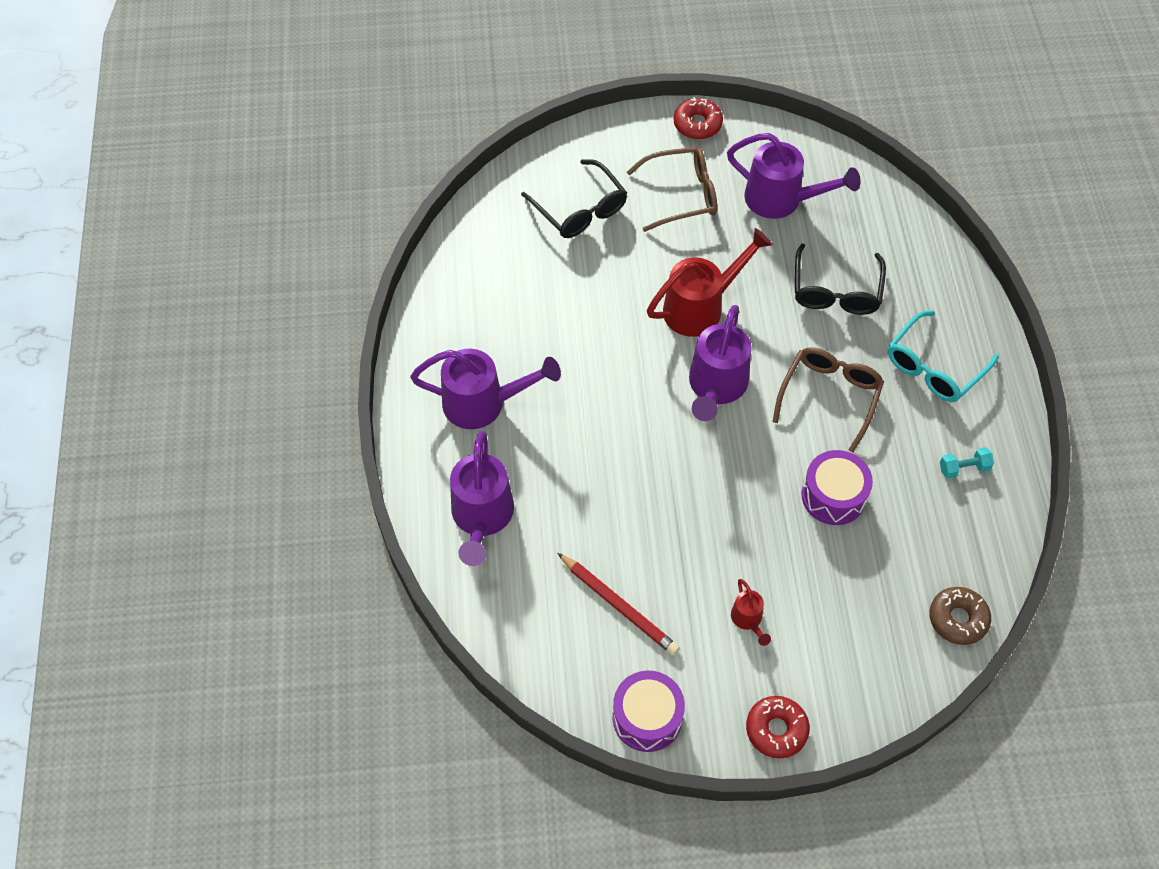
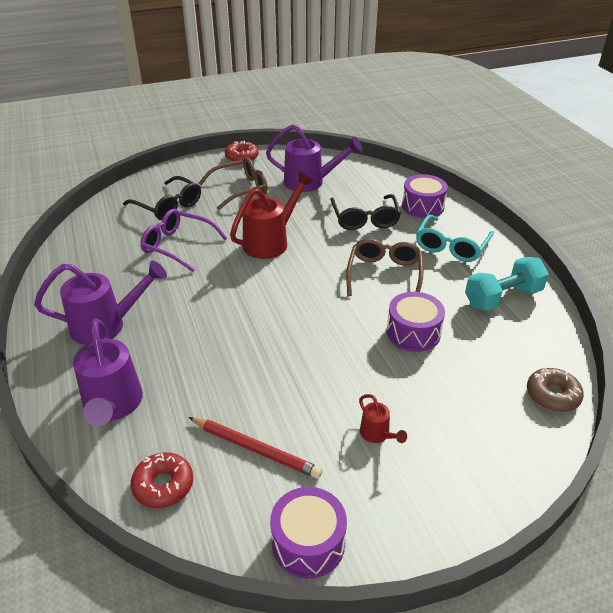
camera: 15 degrees left, 20 degrees down
(582, 289) = (178, 246): none -> purple glasses
(716, 386) = (296, 283): purple watering can -> none
(776, 730) = (438, 523): red donut -> red donut (163, 485)
(924, 283) = (422, 206): none -> purple drum
(963, 468) = (502, 298): turquoise dumbbell -> turquoise dumbbell, size x2.01

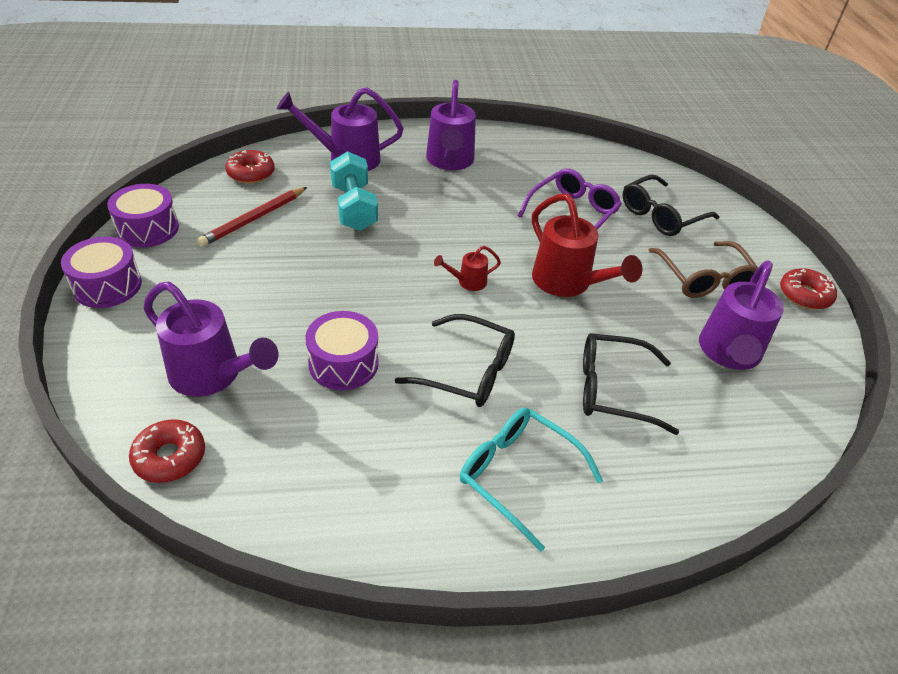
camera: 100 degrees right, 5 degrees up
(377, 434) = (219, 292): red watering can -> red watering can (468, 282)
(384, 274) = (467, 371): brown glasses -> black glasses
(422, 206) = (647, 480): purple drum -> purple drum (107, 286)
(470, 401) = (212, 375): none -> purple watering can
(502, 298) = (369, 489): turquoise dumbbell -> turquoise dumbbell (354, 208)
(552, 395) = (170, 457): brown donut -> red donut

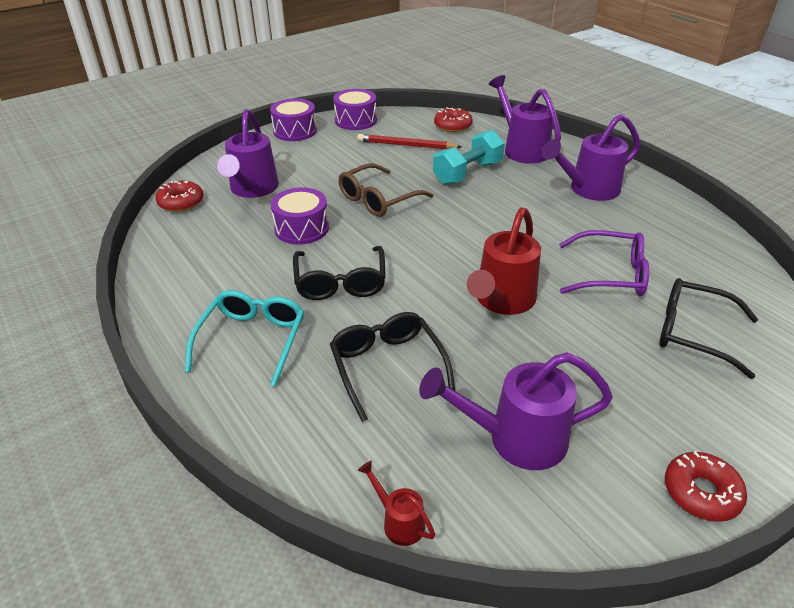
camera: 65 degrees right, 5 degrees down
(468, 282) = (442, 249): red watering can -> red watering can (399, 522)
(704, 278) = (622, 392): brown glasses -> brown glasses (378, 199)

